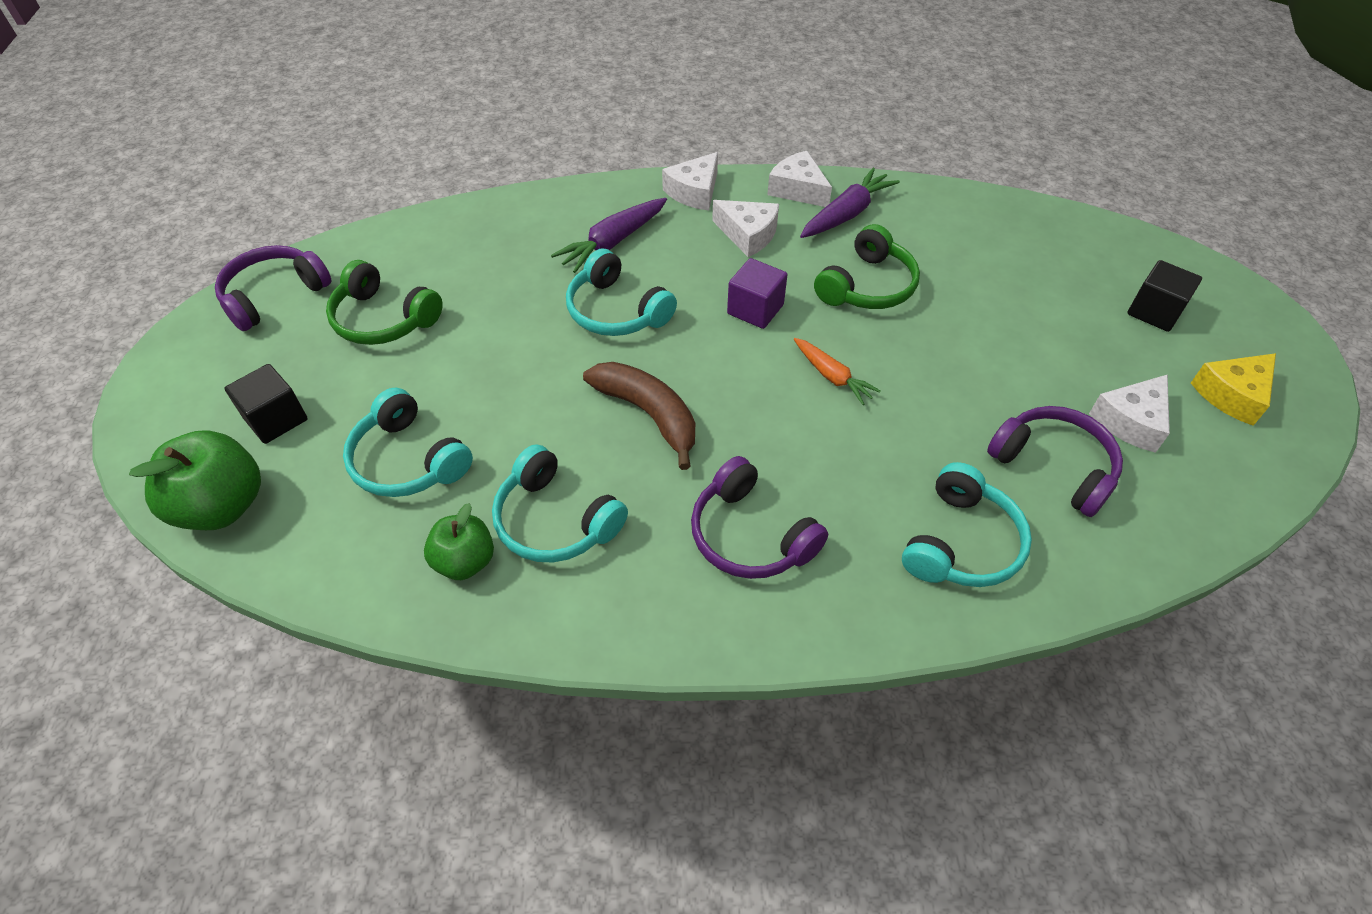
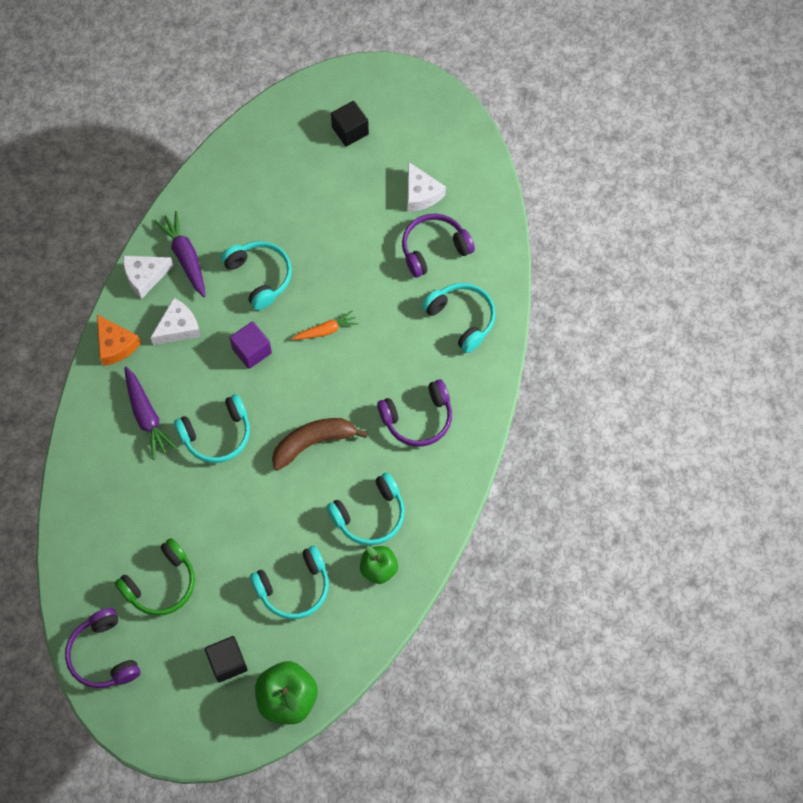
camera: 70 degrees left, 15 degrees up
(694, 192) = (115, 345): white cheese -> orange cheese
(867, 286) = (259, 277): green headphones -> turquoise headphones
(1232, 395) = (424, 133): yellow cheese -> none

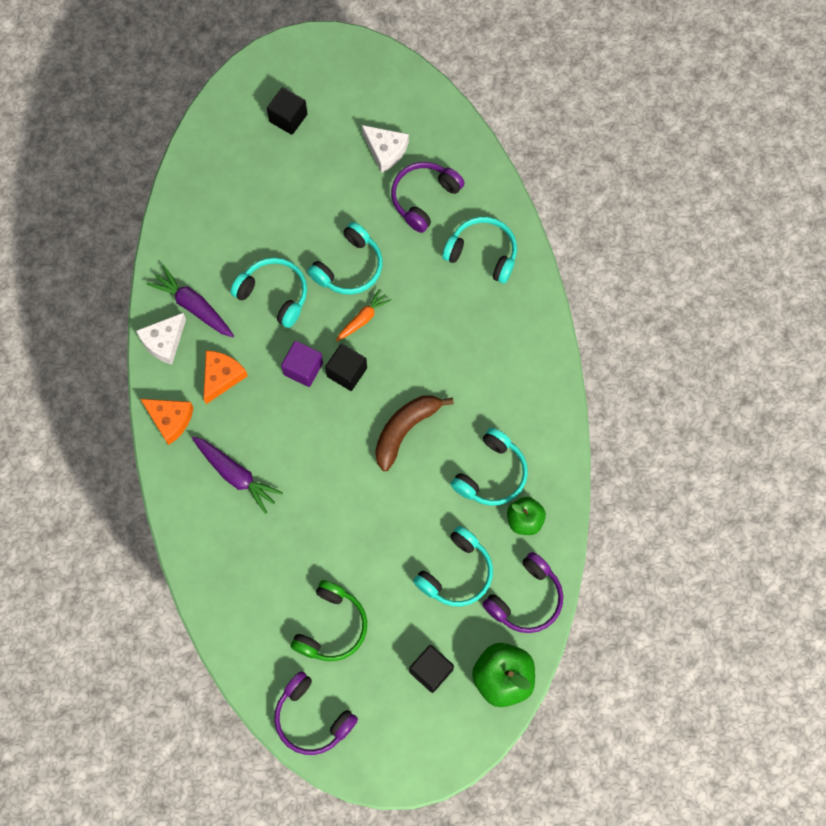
camera: 25 degrees left, 5 degrees up
(178, 327) = (222, 377): white cheese -> orange cheese
(217, 434) = (311, 462): turquoise headphones -> turquoise headphones (349, 267)
(288, 370) = (347, 372): none -> black cube
(418, 418) = (489, 364): purple headphones -> purple headphones (525, 599)

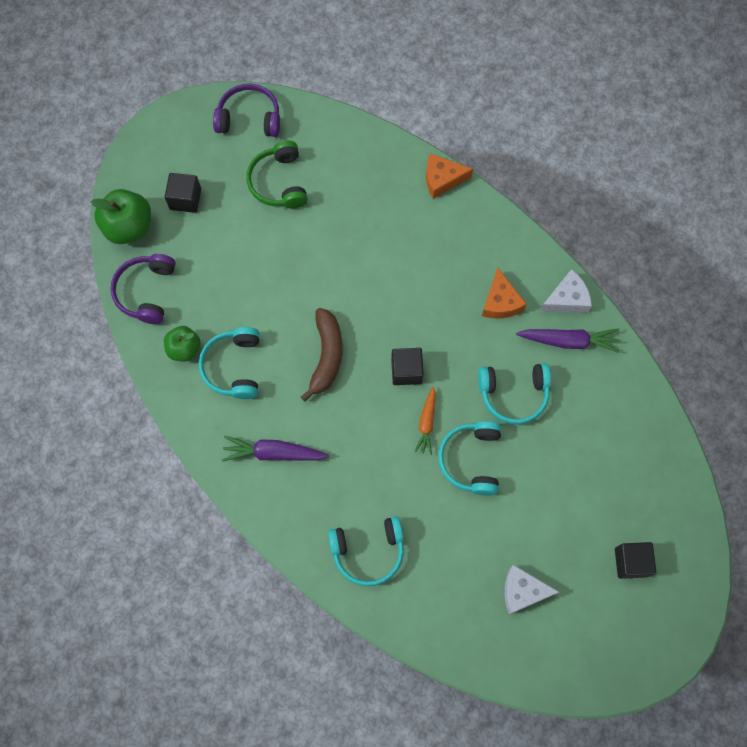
camera: 145 degrees right, 0 degrees up
(164, 341) = (567, 298): white cheese -> white cheese turned 60 degrees clockwise
(170, 420) = (512, 245): orange cheese -> orange cheese (442, 179)
(236, 475) = (430, 238): purple carrot -> purple carrot (273, 453)
(303, 368) = (443, 350): purple cube -> none
(424, 198) = (455, 568): purple headphones -> none
(456, 573) = (212, 276): turquoise headphones -> none

